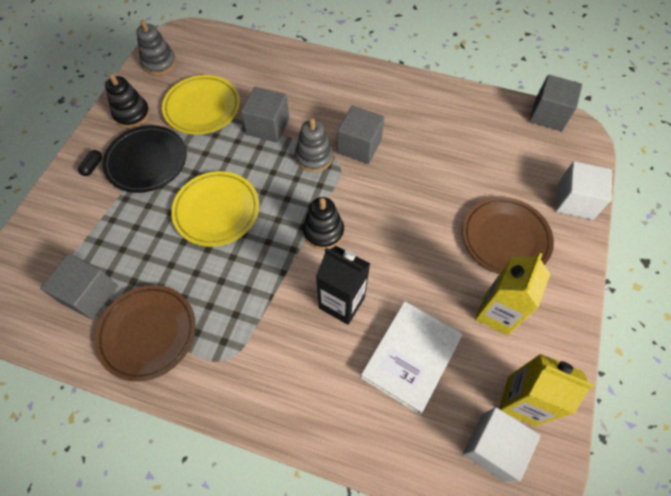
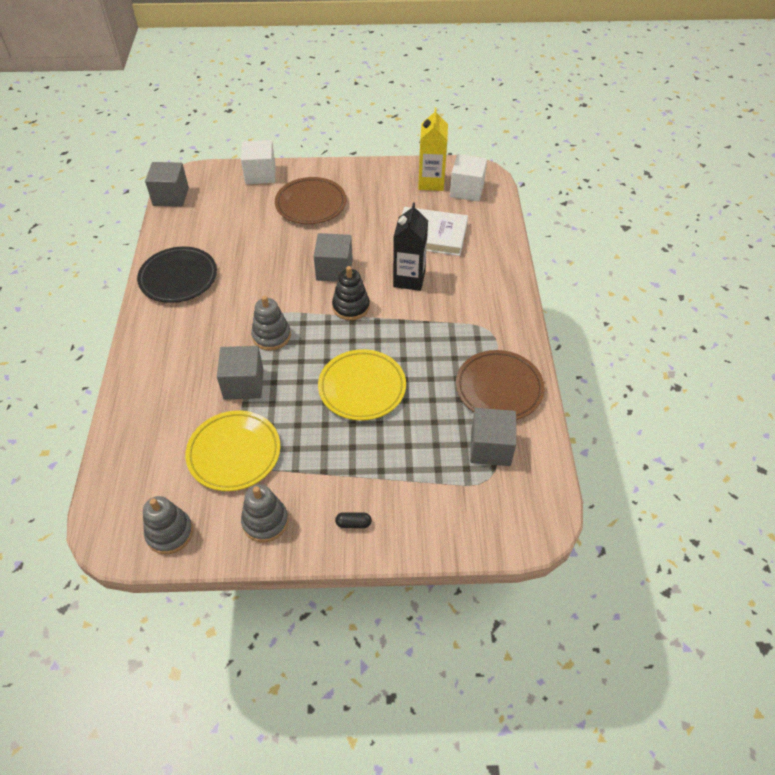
camera: 110 degrees left, 10 degrees down
(132, 114) = (265, 521): black stacking toy -> grey stacking toy
(147, 162) = (327, 473): black plate -> black plate (178, 278)
(359, 146) = (247, 307): grey cube -> grey cube (334, 270)
(496, 313) = (375, 200): yellow carton -> none

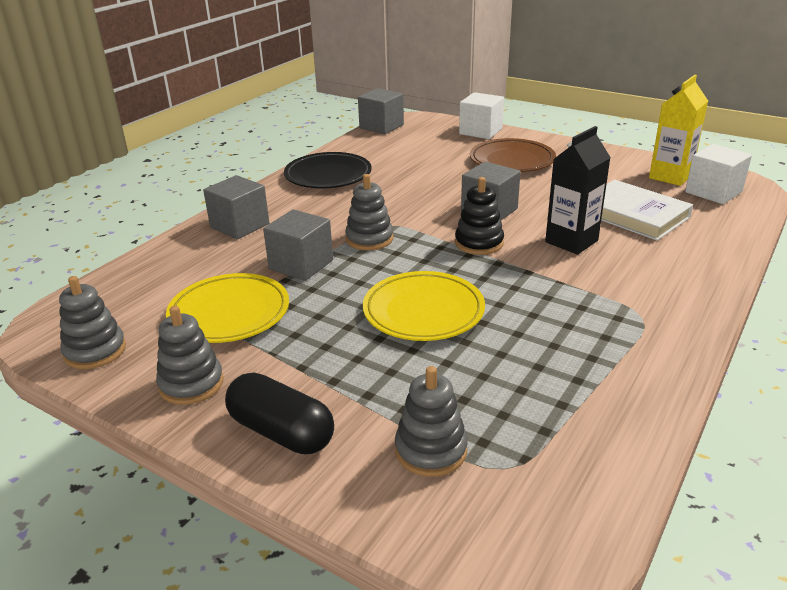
camera: 35 degrees right, 20 degrees down
(353, 523) = (281, 432): black capsule -> black capsule, size x2.29
(444, 489) = (431, 450): none -> grey stacking toy
(490, 448) = (539, 434): grey cube -> grey cube (240, 225)
(499, 388) = (606, 377): brown plate -> none

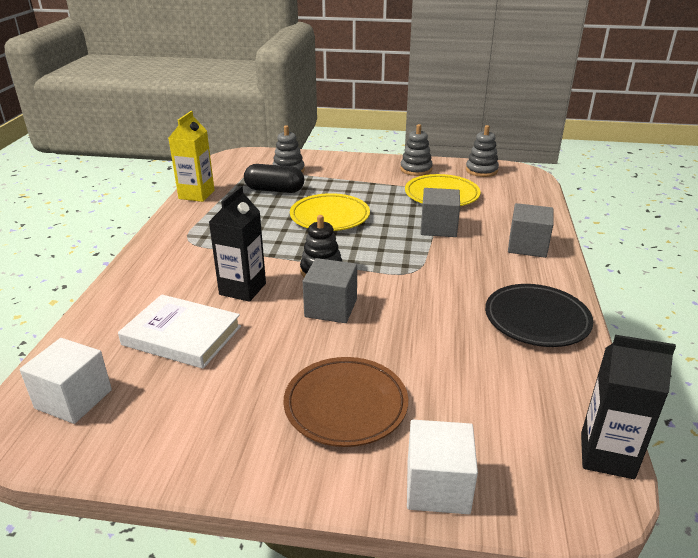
camera: 155 degrees right, 0 degrees up
(281, 432) = (356, 165): black capsule -> black capsule (274, 190)
(369, 239) = (412, 256): grey stacking toy -> none
(381, 126) = (607, 455): grey cube -> black carton
(670, 176) = (121, 422): yellow carton -> yellow carton (196, 194)

